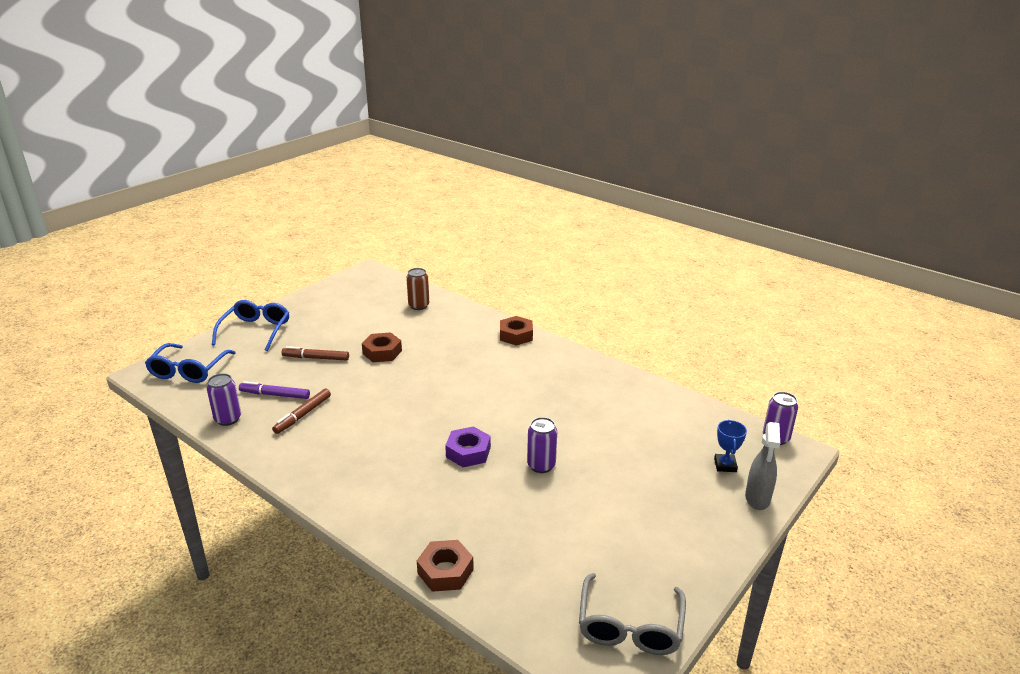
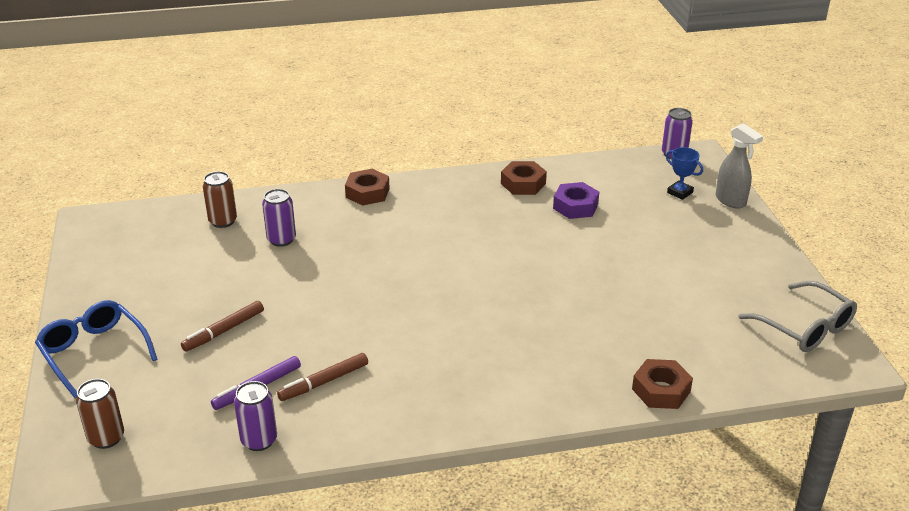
camera: 50 degrees left, 5 degrees up
(188, 370) = (106, 438): blue glasses -> brown can
(303, 415) = (324, 382): brown marker -> brown marker turned 75 degrees clockwise
(382, 352) = (279, 282): brown nut -> brown nut (523, 183)
(468, 452) = (516, 305): purple nut -> purple nut (575, 206)
(541, 465) = (581, 276): purple can -> purple can (281, 239)

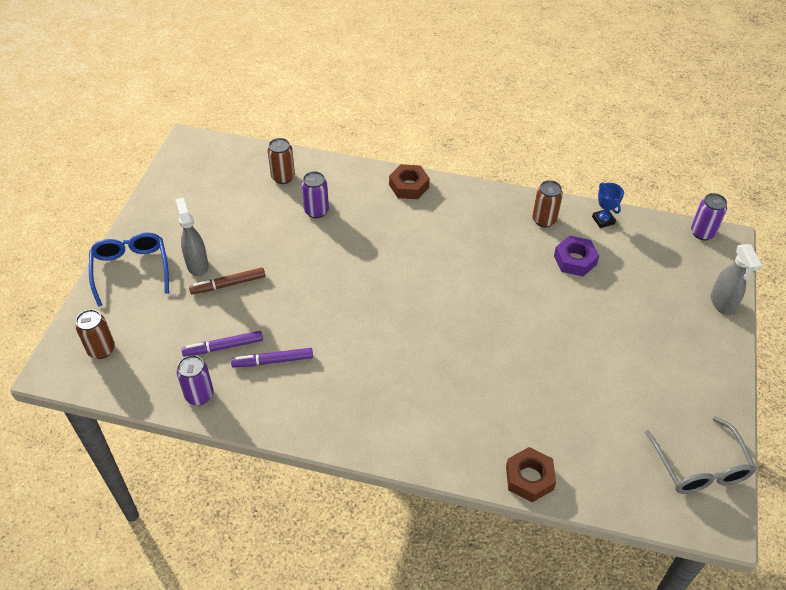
camera: 25 degrees right, 15 degrees up
(174, 324) = (197, 265): none -> grey spray bottle
(324, 382) = (273, 361): brown marker -> purple marker
(523, 183) = (544, 220): brown nut -> brown can
(680, 192) = (680, 278): blue trophy -> blue trophy (603, 220)

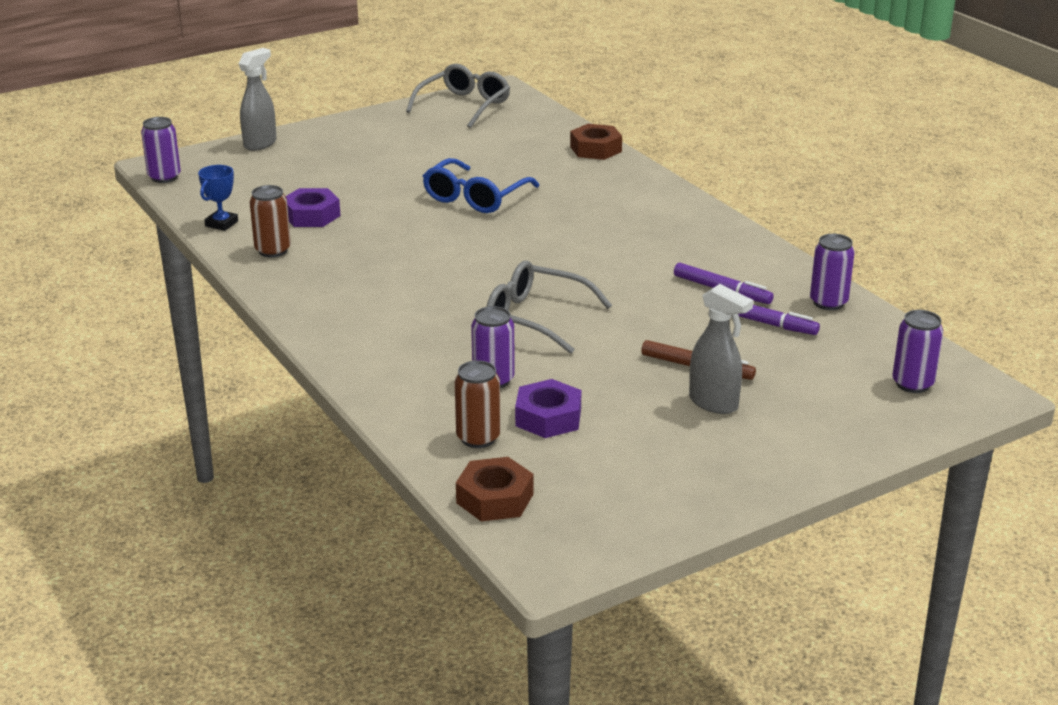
camera: 135 degrees left, 20 degrees down
(101, 349) = (912, 384): brown can -> purple can
(131, 270) = (808, 441): blue glasses -> blue glasses (475, 197)
(197, 265) = (714, 403): grey spray bottle -> grey spray bottle turned 75 degrees counterclockwise
(266, 206) = (548, 417): none -> purple nut
(348, 264) = (535, 318): none -> grey glasses
(409, 186) = (345, 346): brown nut -> brown nut (495, 498)

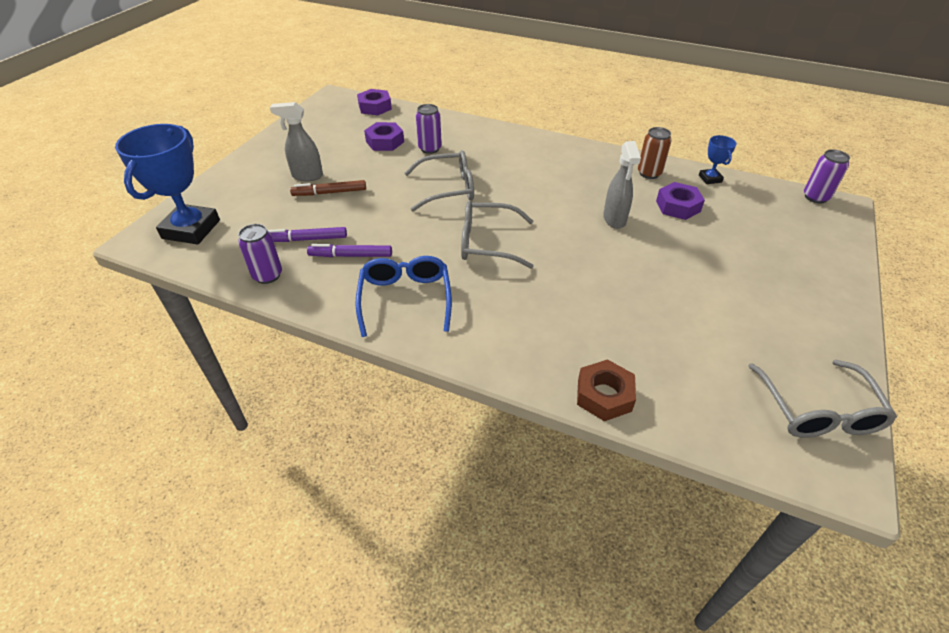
camera: 145 degrees right, 15 degrees up
(260, 144) = (840, 257): grey spray bottle -> grey spray bottle (614, 219)
(475, 197) = (610, 271): blue glasses -> blue glasses (405, 299)
(478, 438) = (407, 124): brown can -> none
(495, 498) = (375, 107): brown nut -> purple nut
(560, 253) = (487, 243): none -> grey glasses
(912, 384) = (191, 229): purple can -> blue trophy

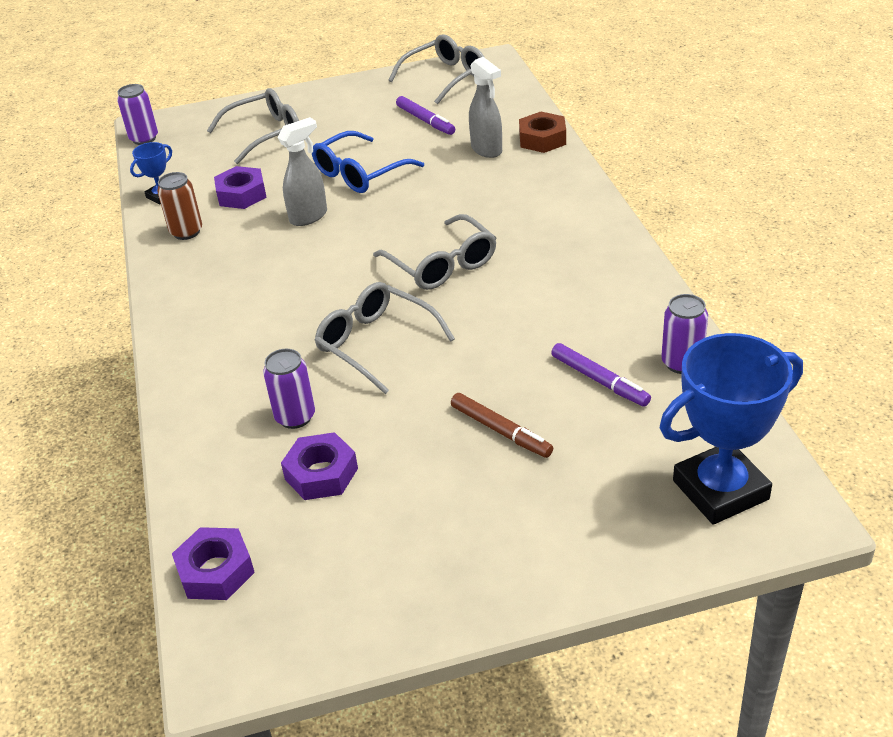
camera: 125 degrees left, 5 degrees down
(307, 176) = (494, 482): grey spray bottle -> grey spray bottle (487, 150)
(351, 256) = (577, 332): purple marker -> purple marker (425, 121)
(405, 299) = (582, 263): blue glasses -> blue glasses (360, 173)
(773, 249) = (265, 134): none -> grey glasses

